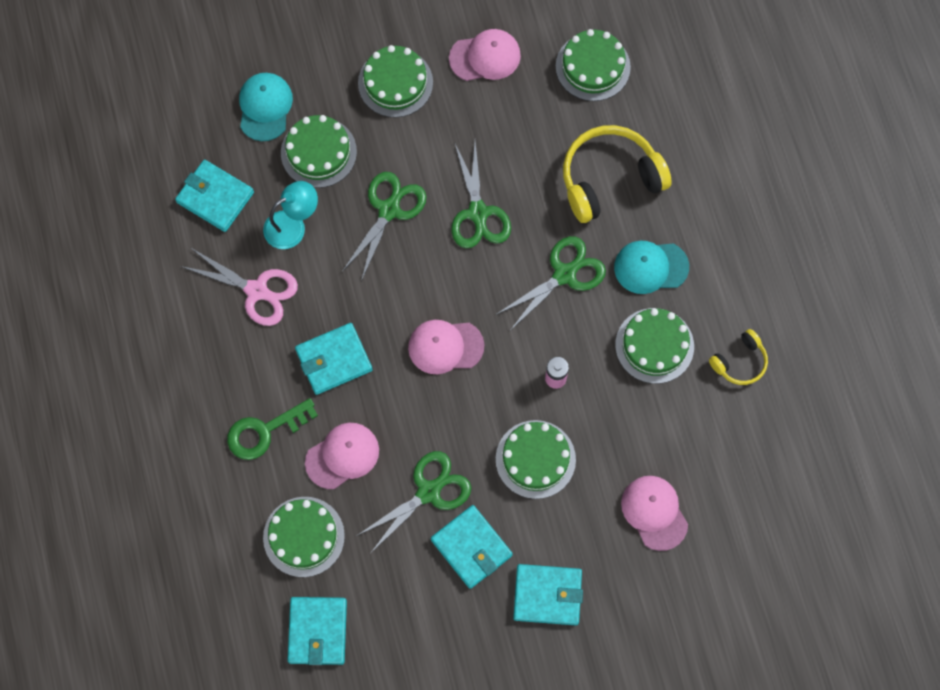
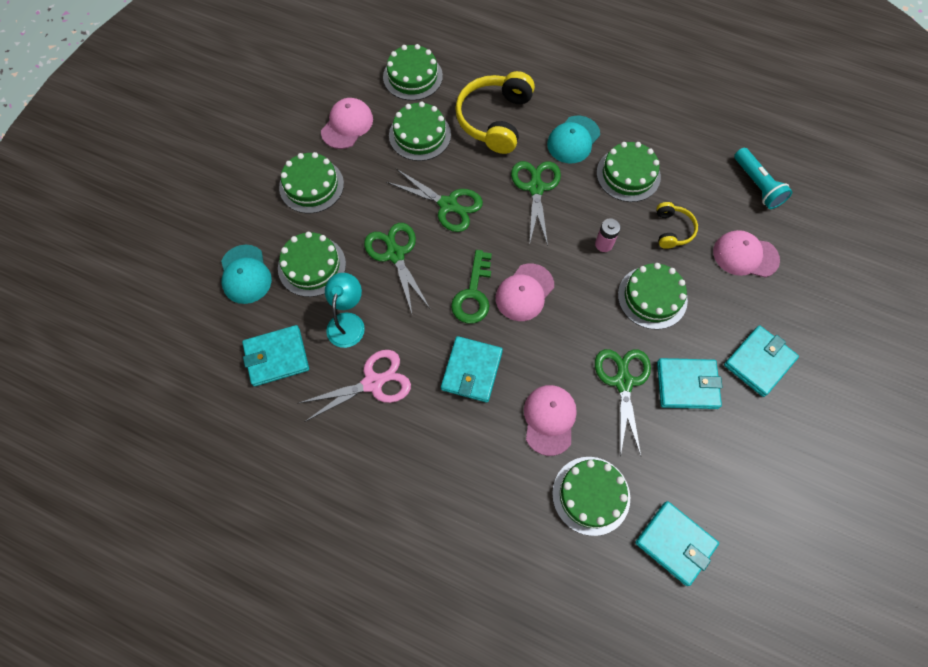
camera: 50 degrees left, 5 degrees down
(264, 431) = (485, 460): green key -> green key (473, 294)
(265, 107) = (245, 274): turquoise cap -> turquoise cap turned 150 degrees counterclockwise
(531, 128) = (420, 135): none -> green cake
(740, 362) = (677, 139): yellow headphones -> yellow headphones (672, 230)
(749, 472) = (757, 185): none -> turquoise flashlight

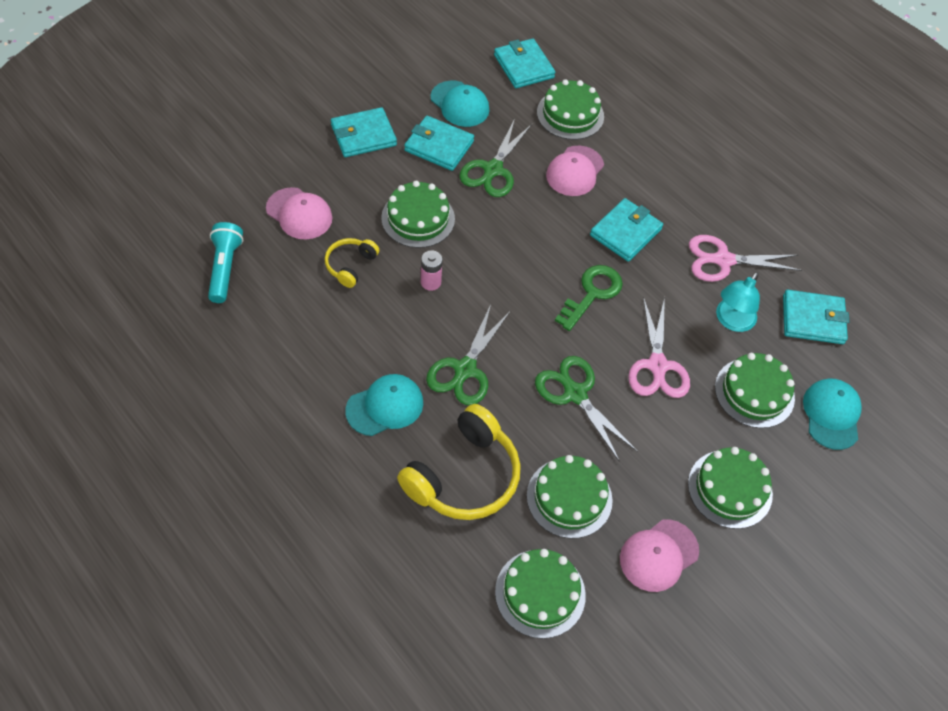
camera: 160 degrees left, 10 degrees down
(395, 254) = (657, 365): green scissors -> pink scissors
(524, 292) = (539, 273): pink cap -> none
(628, 174) = (352, 339): green cake -> none
(703, 449) = (460, 104): none -> turquoise cap

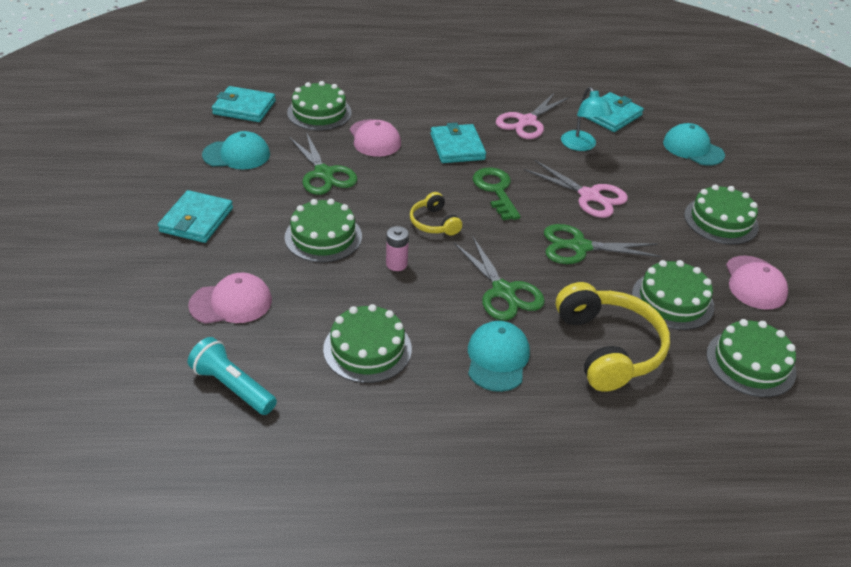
camera: 50 degrees left, 15 degrees down
(350, 265) = (326, 301): yellow headphones -> yellow headphones (434, 223)
(439, 146) = (264, 187): turquoise wallet -> none
(754, 392) = (649, 168): green cake -> green cake (367, 349)

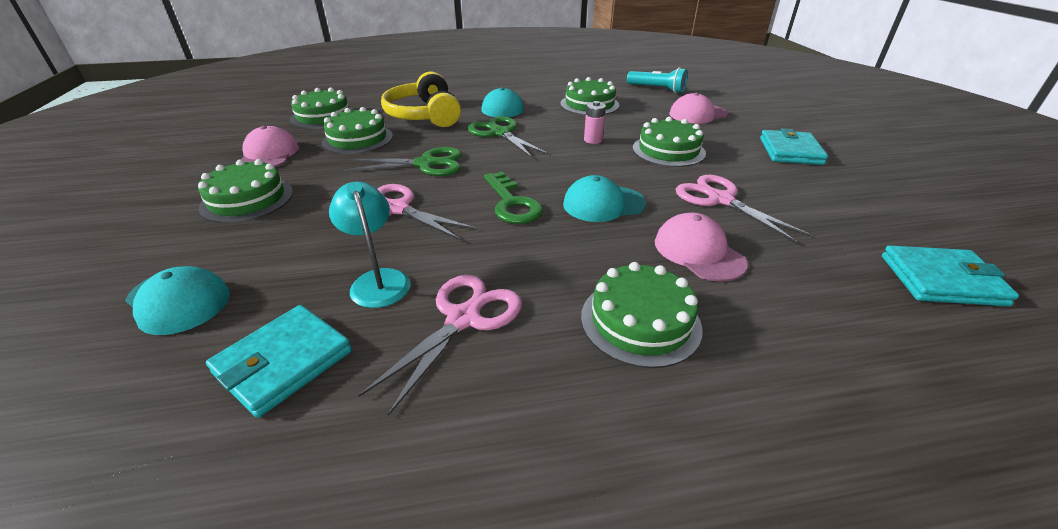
camera: 175 degrees right, 5 degrees down
(237, 155) = (842, 209): turquoise cap -> turquoise cap (603, 204)
(319, 112) = (821, 287): green cake -> green cake (640, 321)
(323, 174) = (720, 200): green scissors -> pink scissors
(434, 223) = (572, 168): yellow headphones -> none
(457, 147) = (574, 253): turquoise wallet -> none

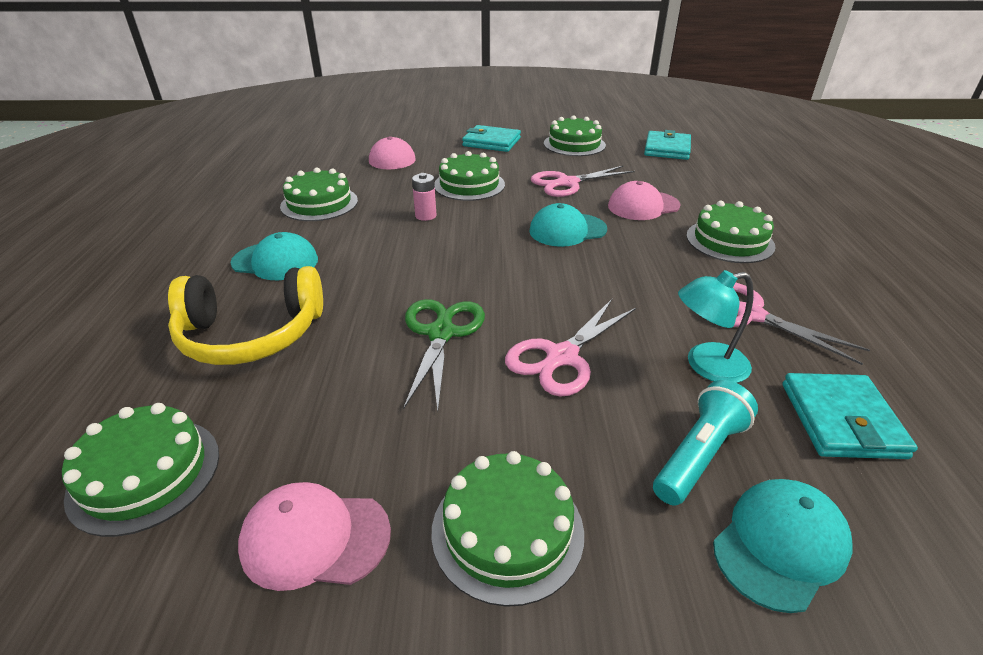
camera: 80 degrees left, 0 degrees up
(284, 362) = (841, 420): turquoise wallet -> turquoise wallet turned 45 degrees clockwise
(357, 139) = (309, 409): green cake -> green cake (574, 144)
(500, 133) = (370, 270): green scissors -> none
(512, 203) = (559, 277): green key -> none
(603, 204) = (567, 230): turquoise cap -> turquoise cap turned 75 degrees clockwise
(657, 89) = (305, 161): turquoise flashlight -> turquoise flashlight (699, 455)

